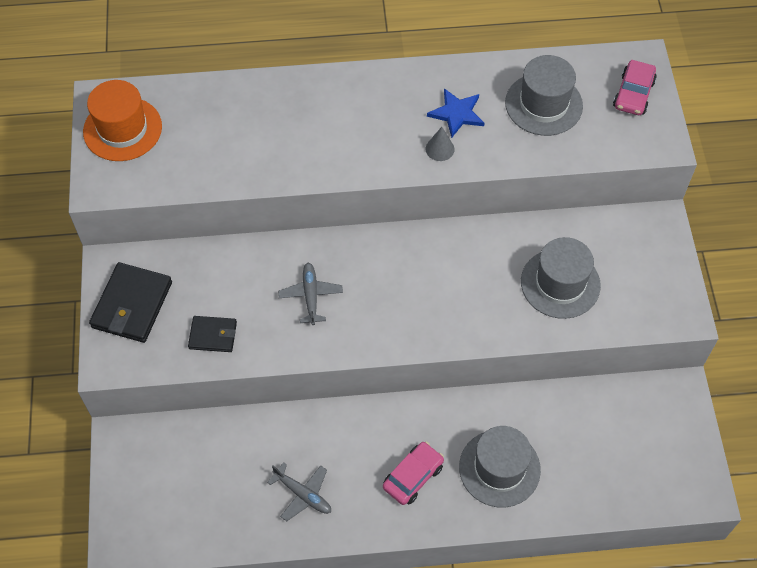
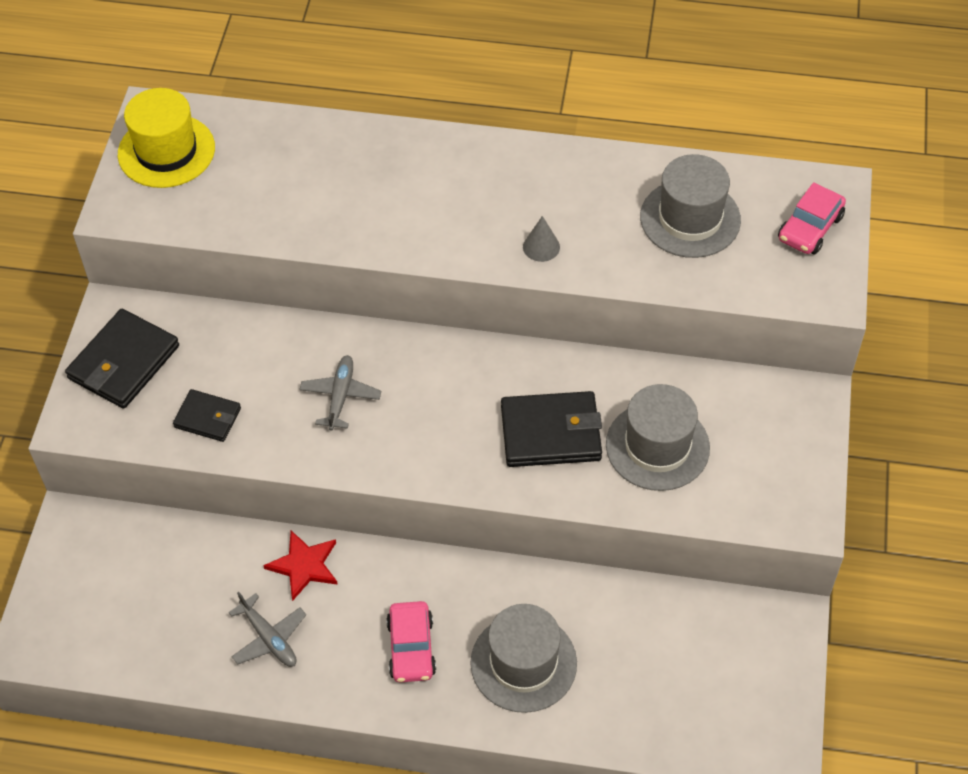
camera: 15 degrees right, 5 degrees down
(122, 129) = (166, 151): orange hat -> yellow hat
(312, 431) = (304, 565): none -> red star
(413, 476) = (411, 648): pink car -> pink car turned 120 degrees clockwise
(457, 114) = (576, 209): blue star -> none
(478, 290) = (550, 433): none -> black wallet

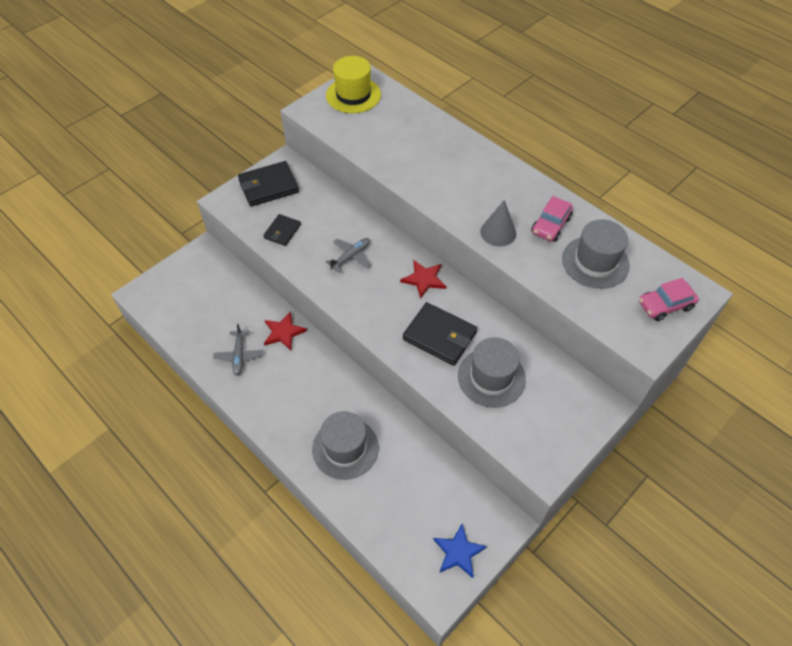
camera: 35 degrees right, 0 degrees up
(207, 417) = (282, 231): black wallet -> black wallet turned 60 degrees clockwise
(411, 648) = (298, 404): pink car -> pink car (551, 225)
(467, 369) = (424, 279): none -> red star
(541, 247) = (498, 232): grey cone -> grey cone, size x1.52
(763, 692) = (458, 552): none -> blue star

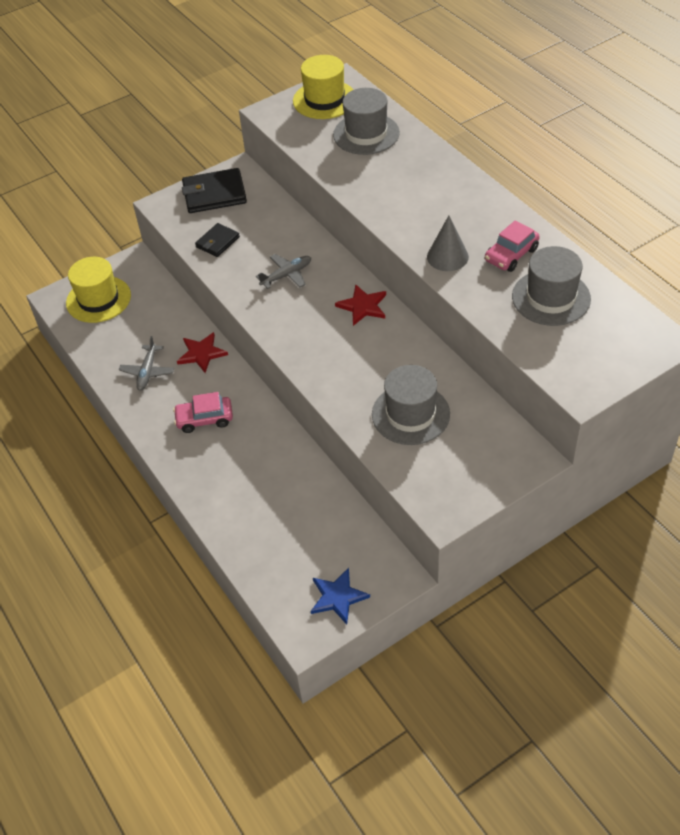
camera: 15 degrees right, 5 degrees down
(179, 291) = (98, 299): none -> yellow hat
(345, 448) = (240, 478): grey hat -> grey hat (366, 134)
(439, 336) = (364, 366): black wallet -> none
(665, 305) = (618, 350): pink car -> pink car (204, 419)

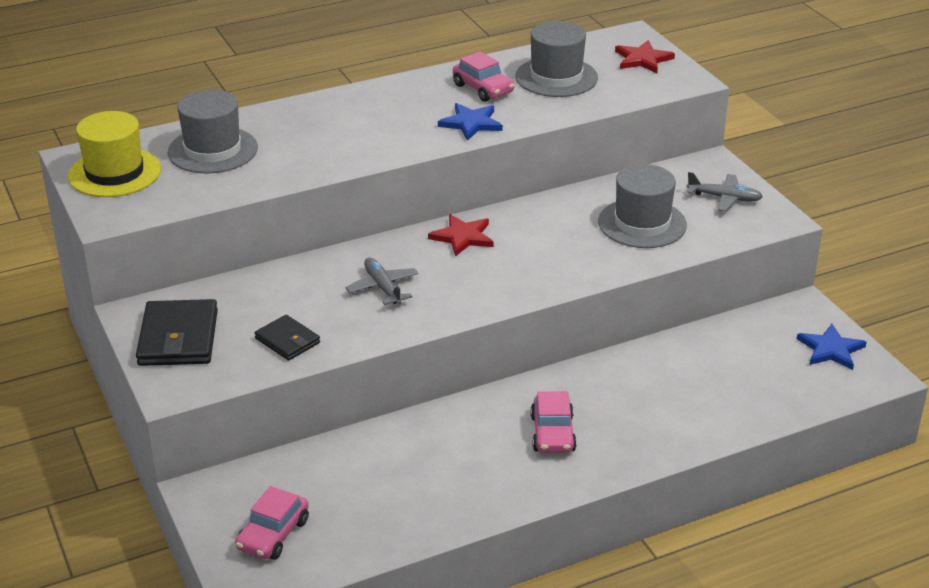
camera: 85 degrees left, 15 degrees down
(98, 299) = (273, 534): yellow hat -> pink car
(147, 372) = (449, 484): grey plane -> grey plane (724, 198)
(201, 353) = (431, 430): red star -> red star (642, 59)
(447, 256) = (471, 123): grey cone -> blue star

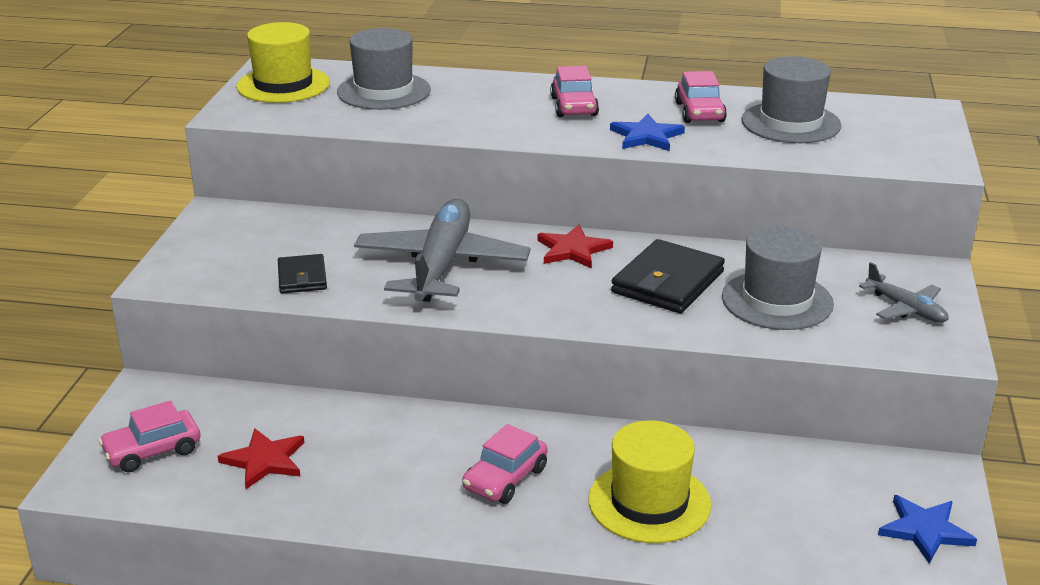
camera: 35 degrees right, 5 degrees down
(178, 338) = (221, 242): black wallet -> black wallet (668, 282)
(383, 287) = (441, 265): grey plane -> grey plane, size x2.07
(385, 114) = (574, 106): none -> pink car
(642, 59) = (911, 133): red star -> red star (265, 460)
(660, 406) = (649, 502): none -> yellow hat

